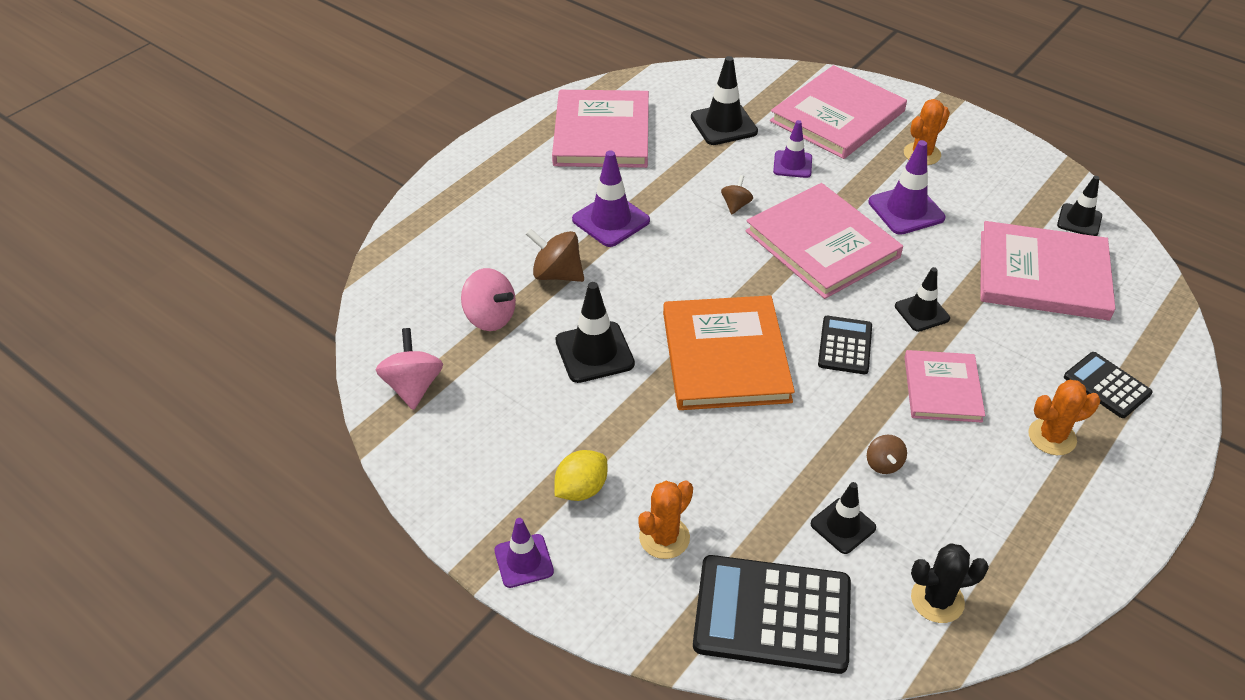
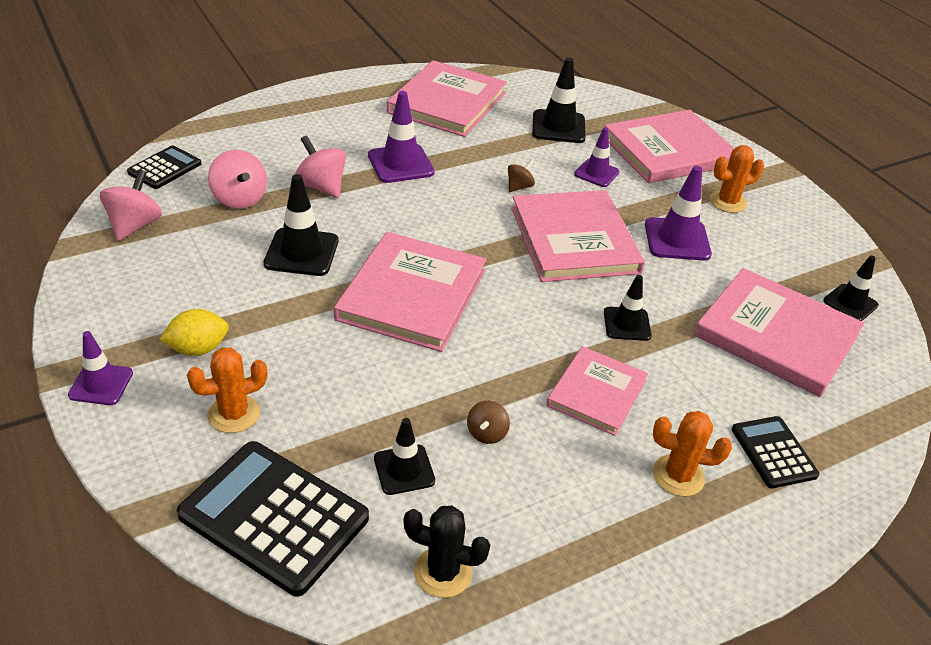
camera: 20 degrees right, 5 degrees down
(557, 274) = (321, 187): brown spinning top -> pink spinning top
(725, 356) = (412, 295): orange book -> pink book
(845, 345) = (530, 325): black calculator -> black calculator (165, 168)

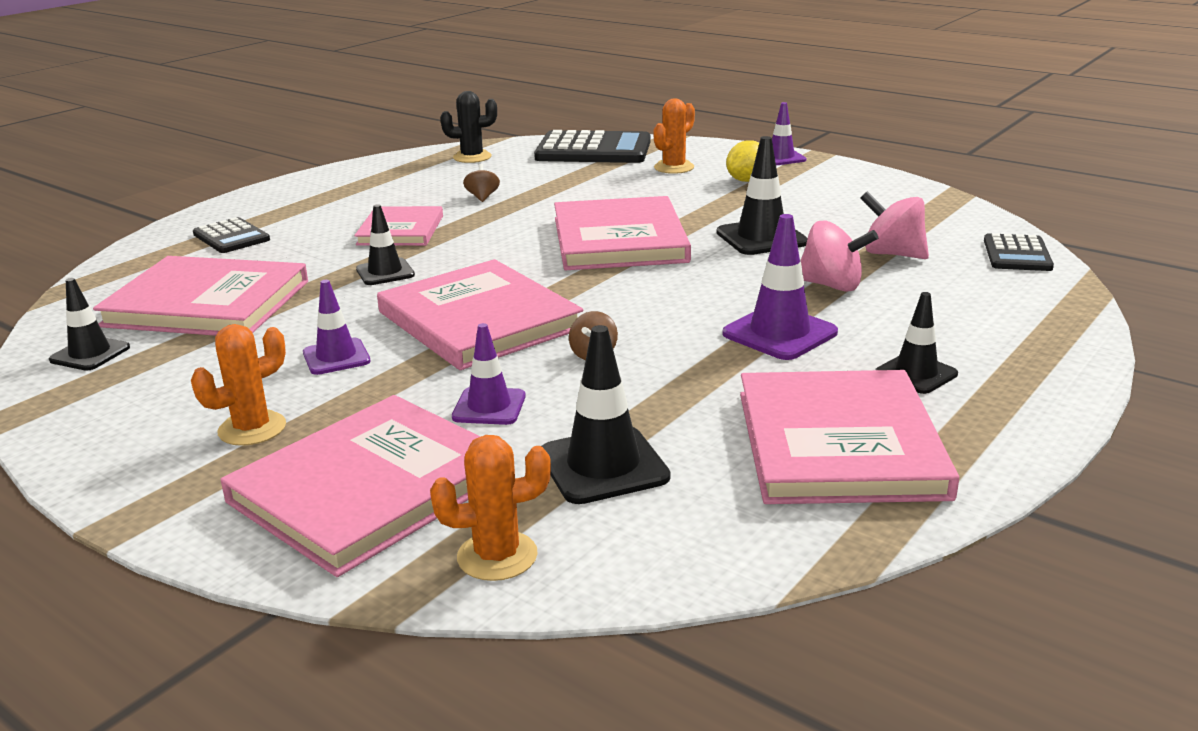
camera: 160 degrees right, 15 degrees down
(135, 225) = (938, 215): pink spinning top -> none
(404, 470) = (530, 175): black traffic cone -> black traffic cone (916, 374)
(677, 239) = (336, 357): purple traffic cone -> purple traffic cone, size x0.65
(678, 476) = (318, 212): orange cactus -> orange cactus (497, 556)

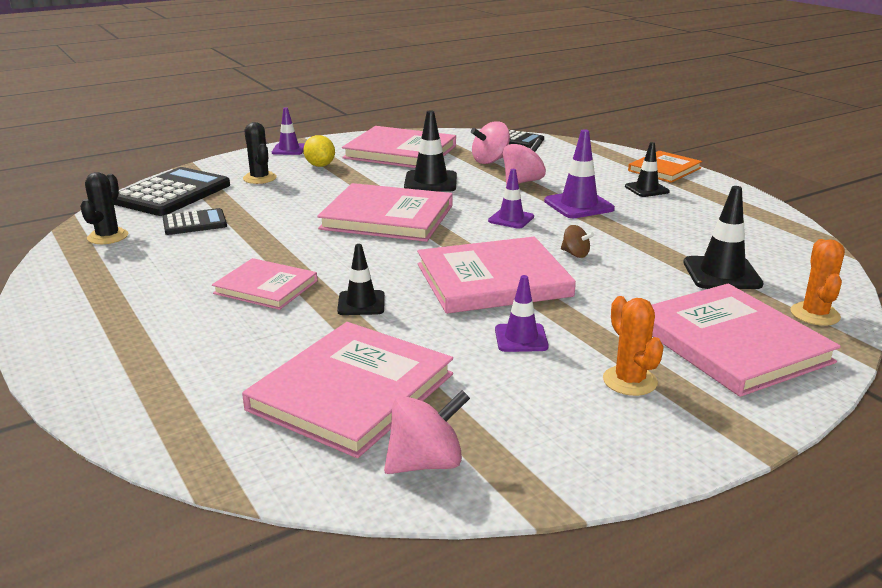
camera: 70 degrees left, 0 degrees up
(90, 354) = (426, 463): black traffic cone -> pink spinning top
(231, 237) = (171, 371): black calculator -> black calculator (194, 223)
(482, 197) = (227, 246): brown spinning top -> none
(489, 407) = (634, 294): purple traffic cone -> purple traffic cone (511, 219)
(674, 167) = (259, 178): orange cactus -> black cactus
(839, 444) = (715, 219): pink book -> pink book (400, 152)
(1043, 378) = (664, 169): none -> orange book

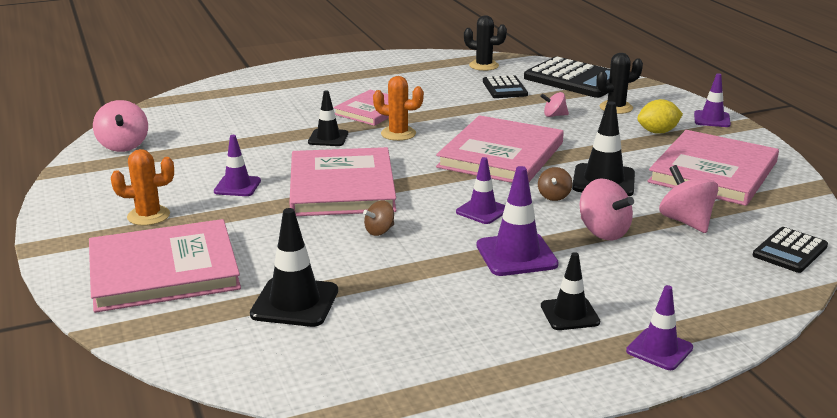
camera: 100 degrees right, 0 degrees up
(281, 200) = (554, 115): none -> pink spinning top
(351, 392) = (211, 131): pink book -> none
(468, 196) = (554, 196): none -> brown spinning top
(664, 169) = (659, 349): orange book -> purple traffic cone
(815, 314) = (178, 332): orange cactus -> orange cactus (398, 134)

